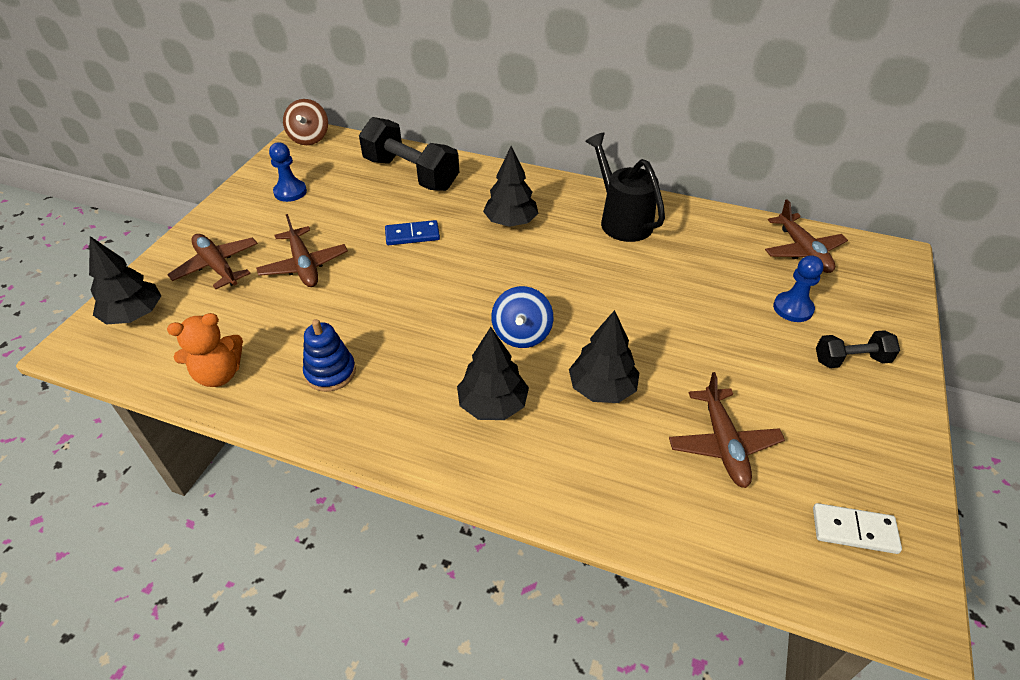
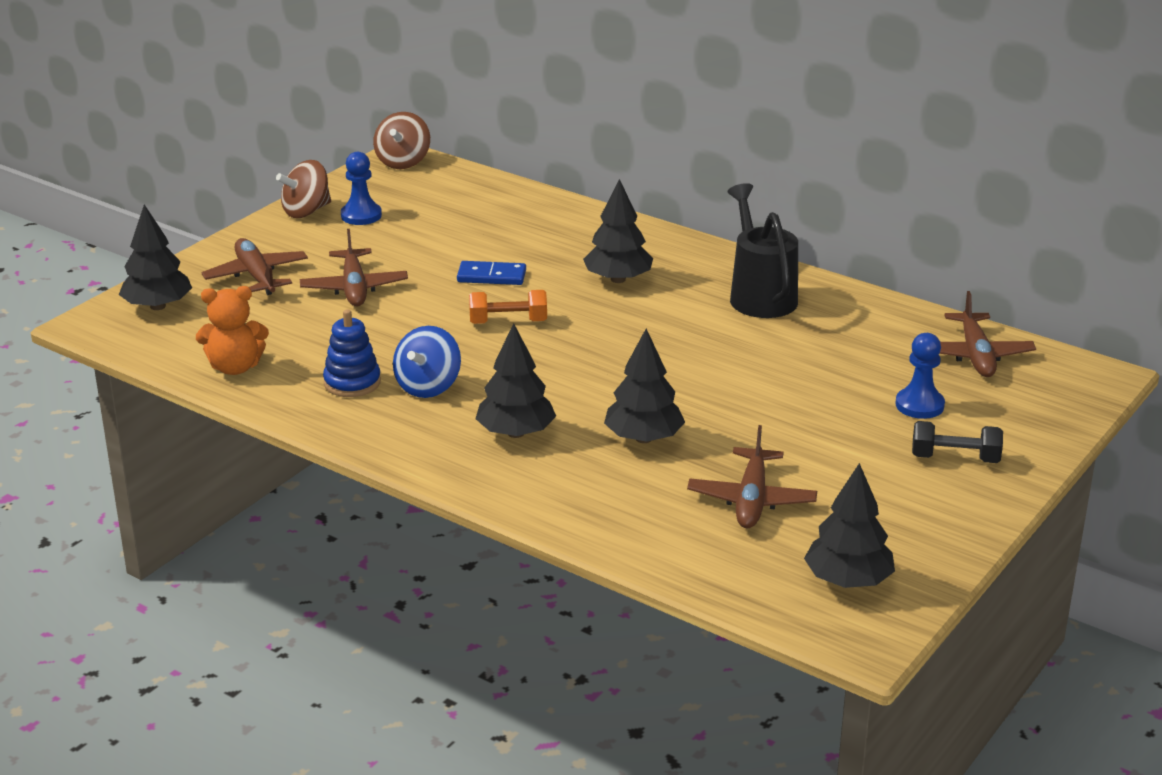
camera: 15 degrees right, 15 degrees down
(245, 194) = (306, 211): none -> brown spinning top
(411, 174) = (516, 215): black dumbbell -> none
(442, 280) = (508, 322): none -> orange dumbbell
(522, 334) = (577, 382): blue spinning top -> blue spinning top (428, 386)
(854, 530) = (848, 581): white domino -> black tree

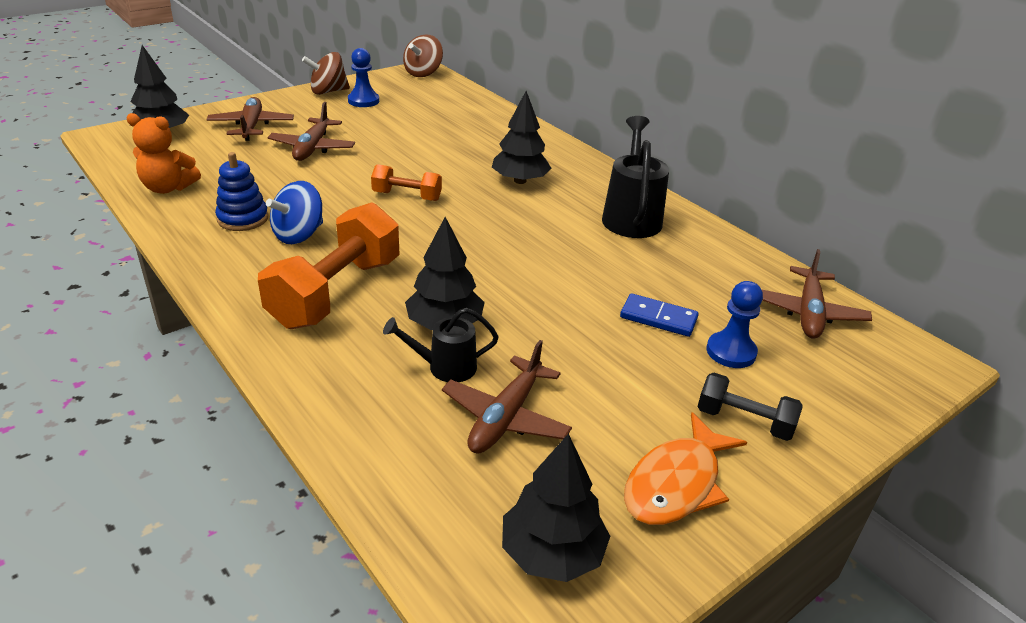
camera: 15 degrees right, 5 degrees up
(491, 276) = (422, 159): blue domino -> blue domino (658, 318)
(516, 433) = (336, 292): black tree -> orange dumbbell
(670, 474) = (444, 367): none -> black watering can
(920, 515) = (676, 483): none -> orange fish

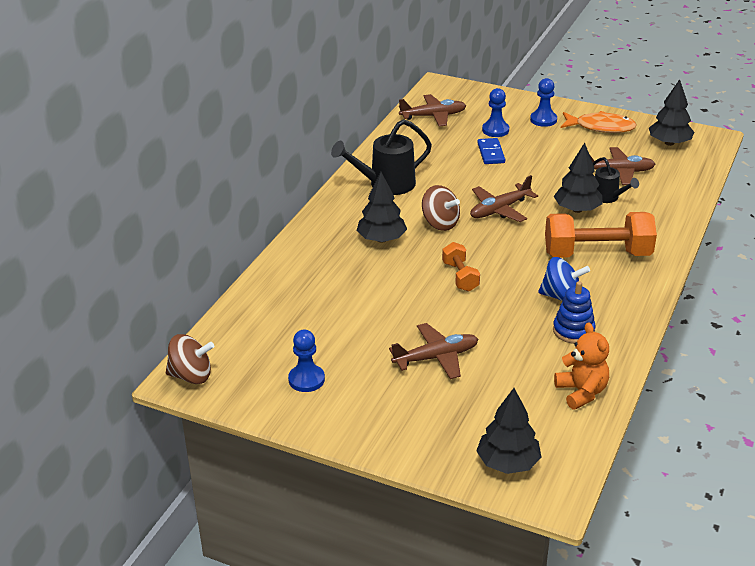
camera: 115 degrees left, 0 degrees up
(251, 126) = (434, 416): brown plane -> brown plane (499, 210)
(328, 91) = (305, 414): brown spinning top -> brown spinning top (440, 223)
(744, 421) = (543, 120): black dumbbell -> blue pawn

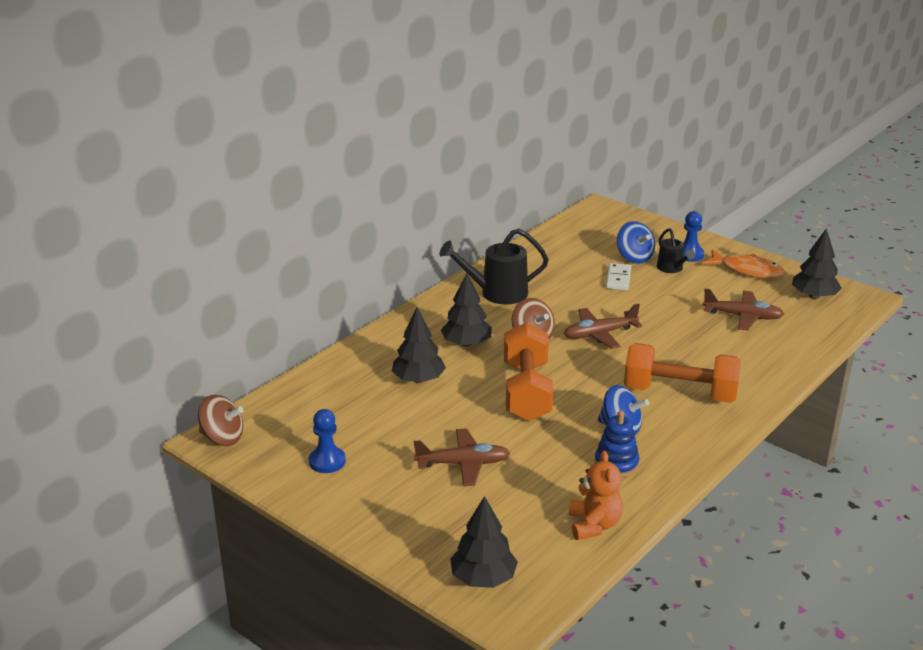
camera: 15 degrees right, 5 degrees down
(433, 116) = (577, 235): brown plane -> none
(460, 276) = (526, 391): orange dumbbell -> orange dumbbell, size x1.90
(490, 153) = (618, 279): blue domino -> white domino
(495, 130) = (634, 257): blue pawn -> blue spinning top
(577, 209) = (680, 346): black tree -> black tree (418, 379)
(608, 198) = (720, 340): black watering can -> black watering can (672, 269)

